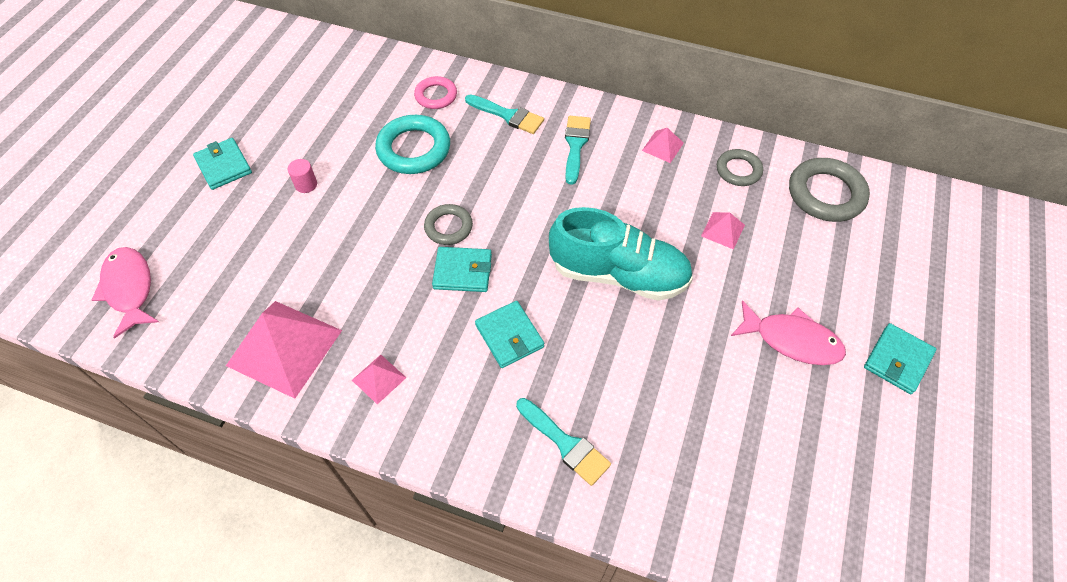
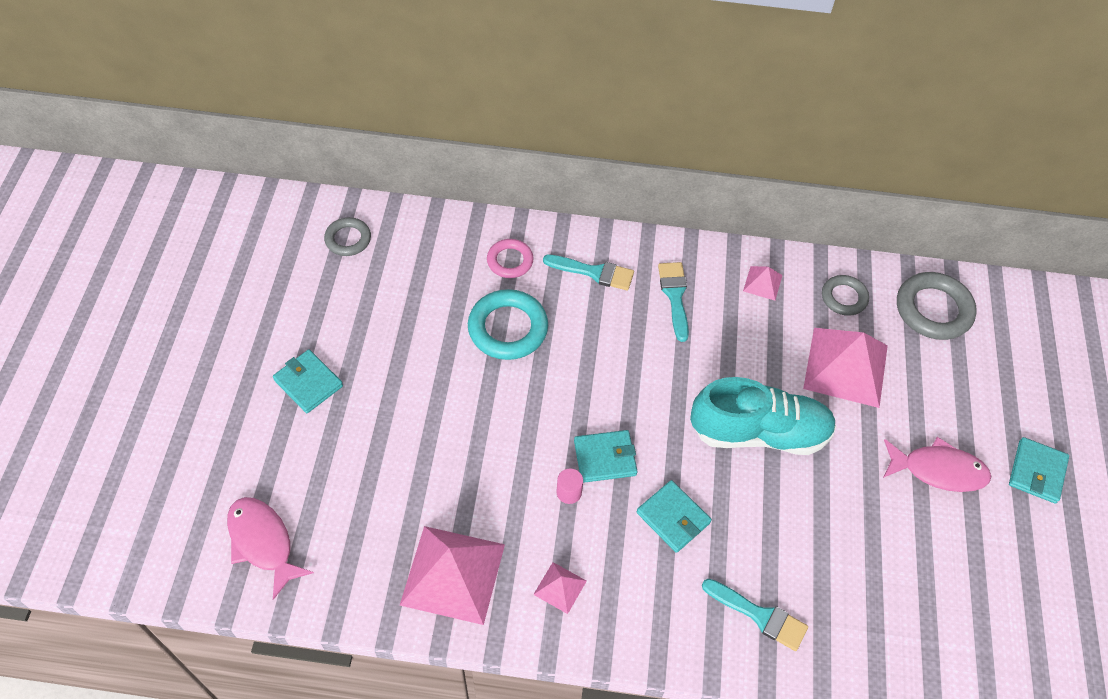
camera: 15 degrees left, 0 degrees up
(306, 184) = (407, 389): pink cylinder -> pink cylinder (569, 492)
(448, 227) = (574, 411): grey ring -> grey ring (348, 239)
(723, 230) = (846, 366): pink pyramid -> pink pyramid, size x2.17

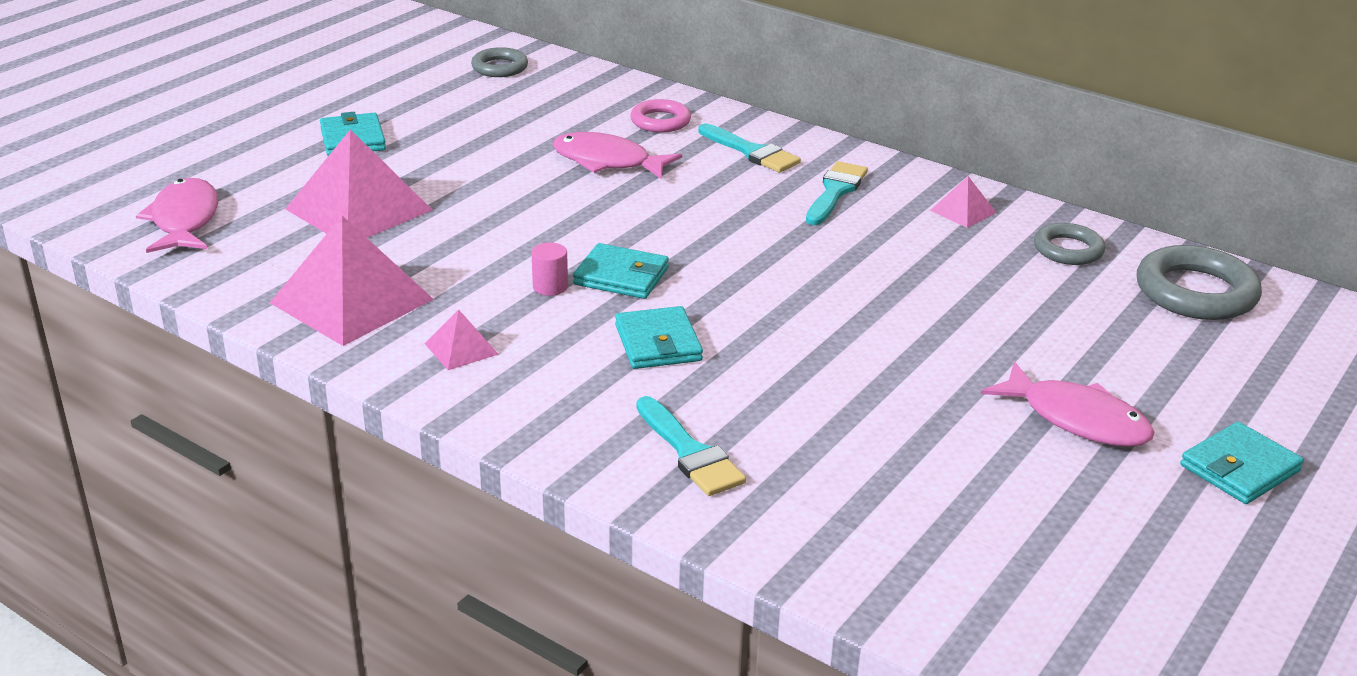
camera: 30 degrees right, 25 degrees down
(508, 328) = (607, 162): turquoise ring -> pink fish
(759, 432) = (841, 315): turquoise shoe -> none
(846, 366) = (1018, 300): pink pyramid -> pink pyramid (359, 209)

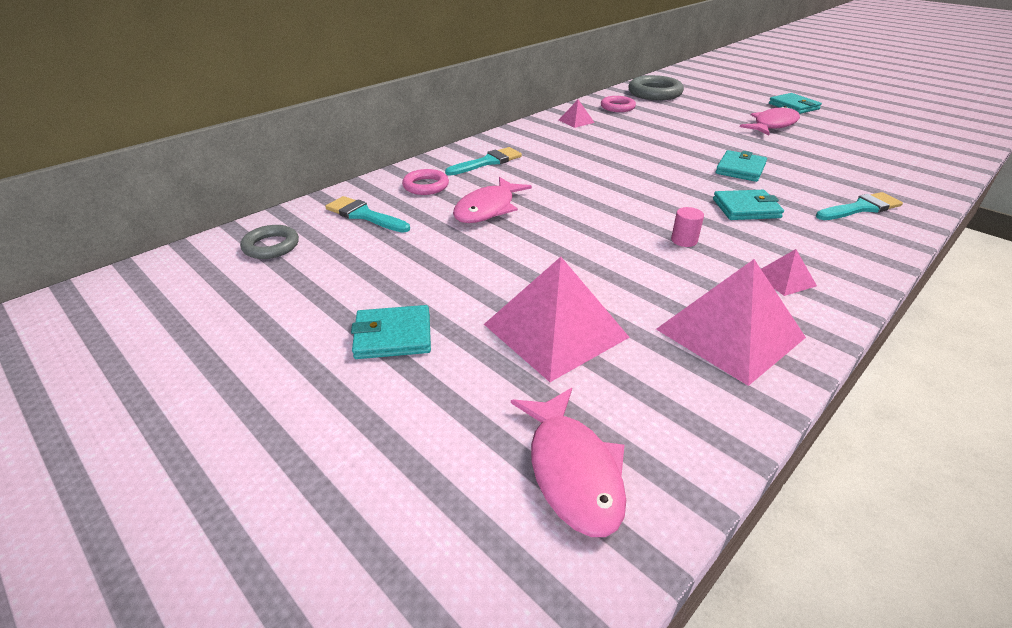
camera: 80 degrees left, 5 degrees up
(184, 220) = (572, 470): pink fish -> pink fish turned 105 degrees counterclockwise
(621, 276) = (664, 214): turquoise wallet -> turquoise wallet (740, 169)
(835, 191) = (548, 146): turquoise brush -> turquoise brush (364, 215)
(1068, 250) = (617, 107): grey ring -> pink ring

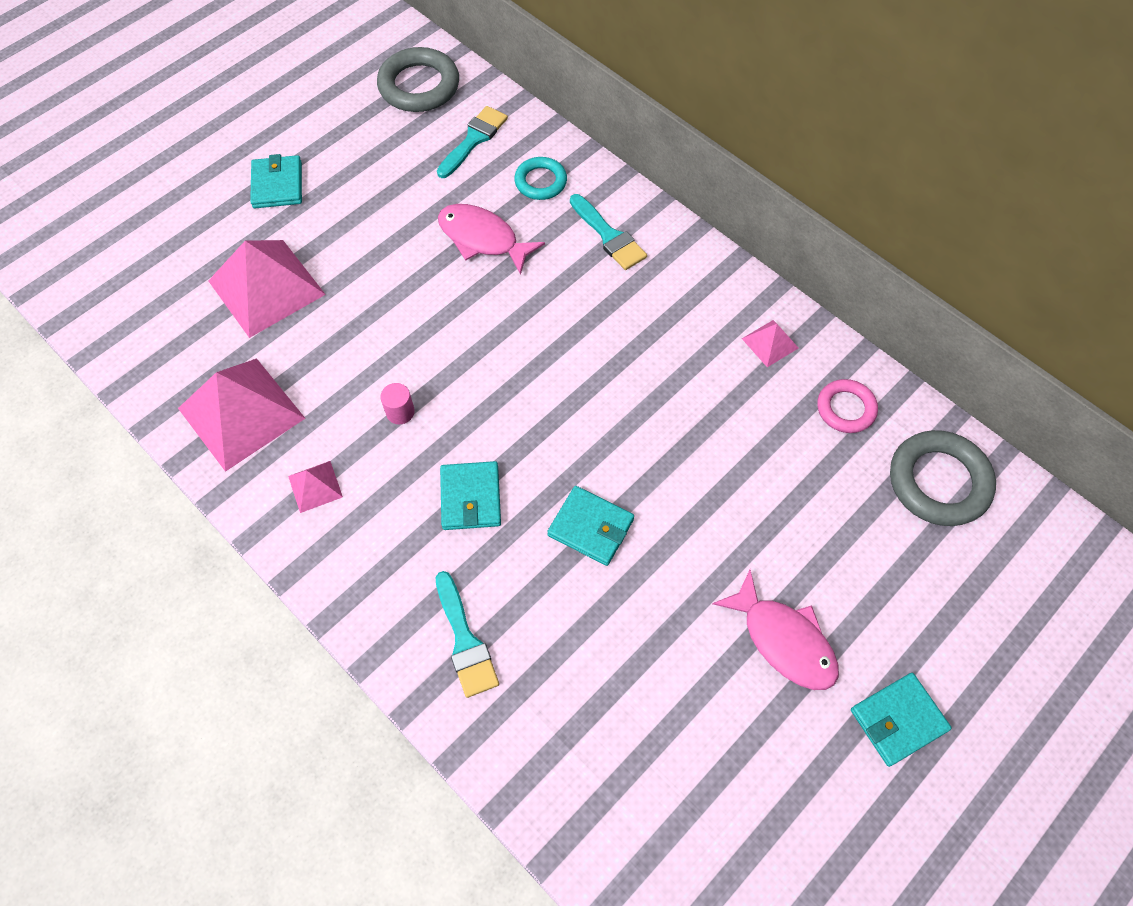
camera: 90 degrees right, 25 degrees up
(271, 246) = (419, 86): grey ring -> grey ring, size x1.65
(426, 186) = (540, 182): pink ring -> turquoise ring
(572, 470) = (127, 288): pink fish -> none

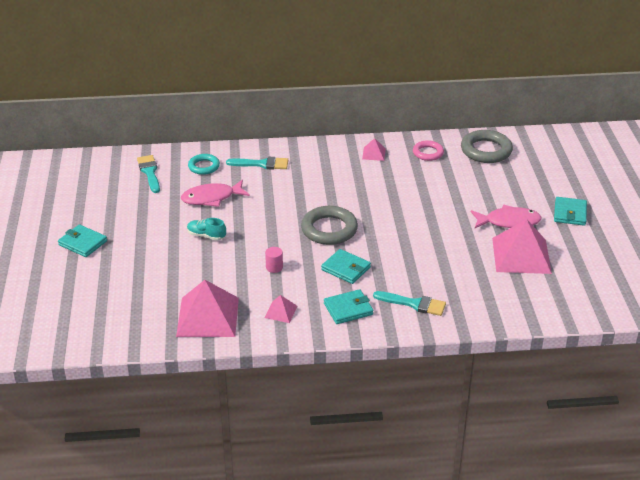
camera: 50 degrees left, 25 degrees down
(266, 287) = (143, 275): pink pyramid -> pink pyramid (521, 255)
(400, 291) = (206, 236): none -> turquoise shoe
(419, 86) = (90, 171): grey ring -> grey ring (329, 229)
(591, 527) = (401, 243): turquoise wallet -> turquoise wallet (348, 309)

